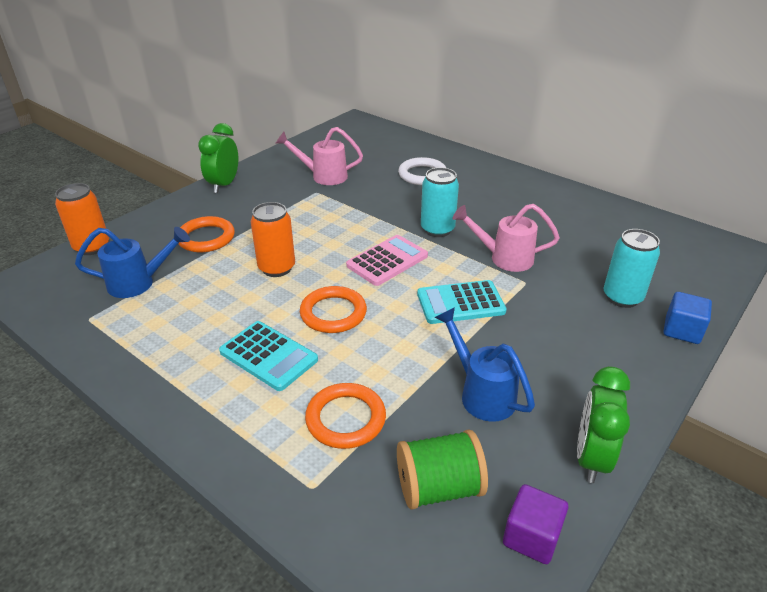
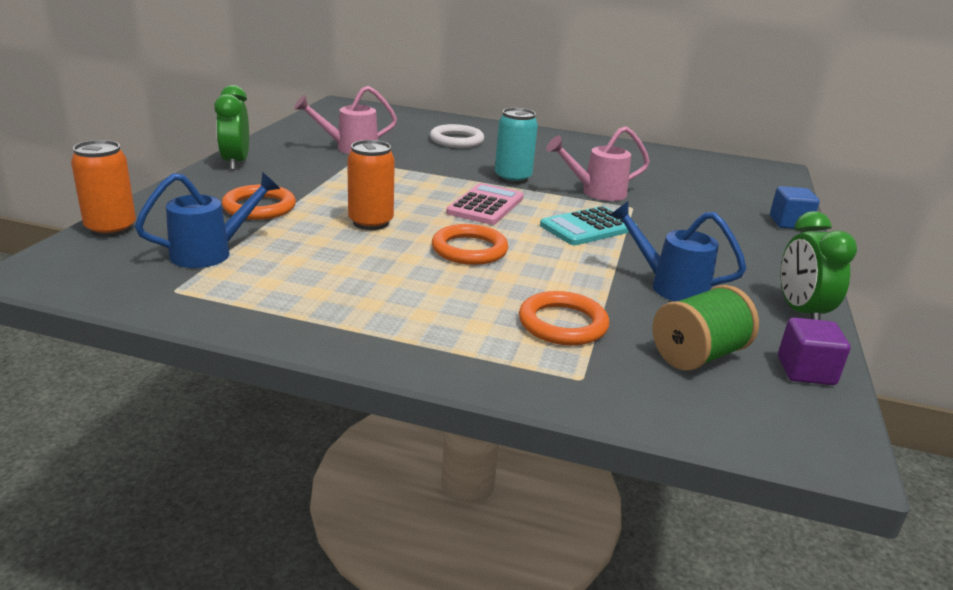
camera: 25 degrees left, 10 degrees down
(268, 356) = (433, 290): turquoise calculator -> none
(622, 297) = (723, 208): turquoise can -> none

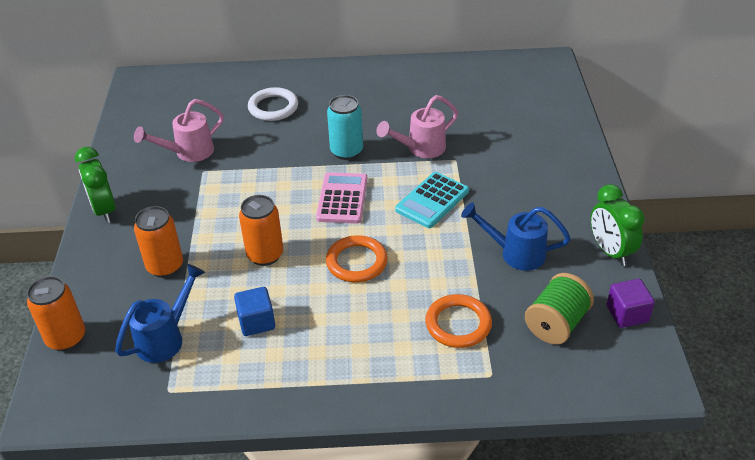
camera: 15 degrees left, 15 degrees up
(259, 207) = (165, 266): orange ring -> orange can
(789, 223) = (577, 140): blue cube -> blue cube (256, 322)

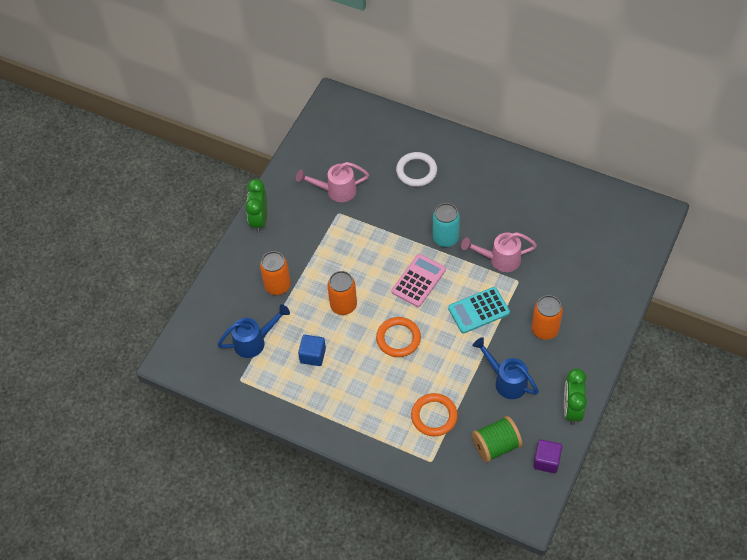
camera: 30 degrees right, 15 degrees up
(66, 338) = (198, 314): orange can -> orange can (544, 330)

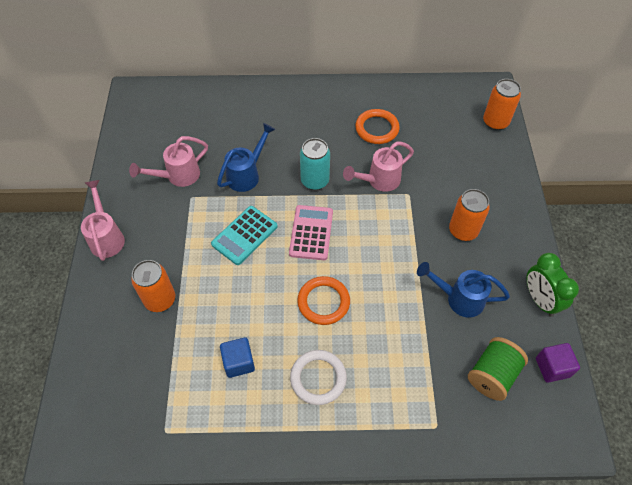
camera: 30 degrees left, 0 degrees up
(255, 341) = (162, 376): blue watering can -> blue watering can (247, 174)
(259, 220) = (106, 236): green clock -> pink watering can
(343, 305) = (245, 291): orange can -> orange can (495, 122)
(416, 171) = (251, 129): white ring -> white ring (318, 378)
(434, 416) = (409, 372): orange ring -> orange ring (377, 129)
(478, 310) = (388, 238): turquoise calculator -> turquoise calculator (244, 235)

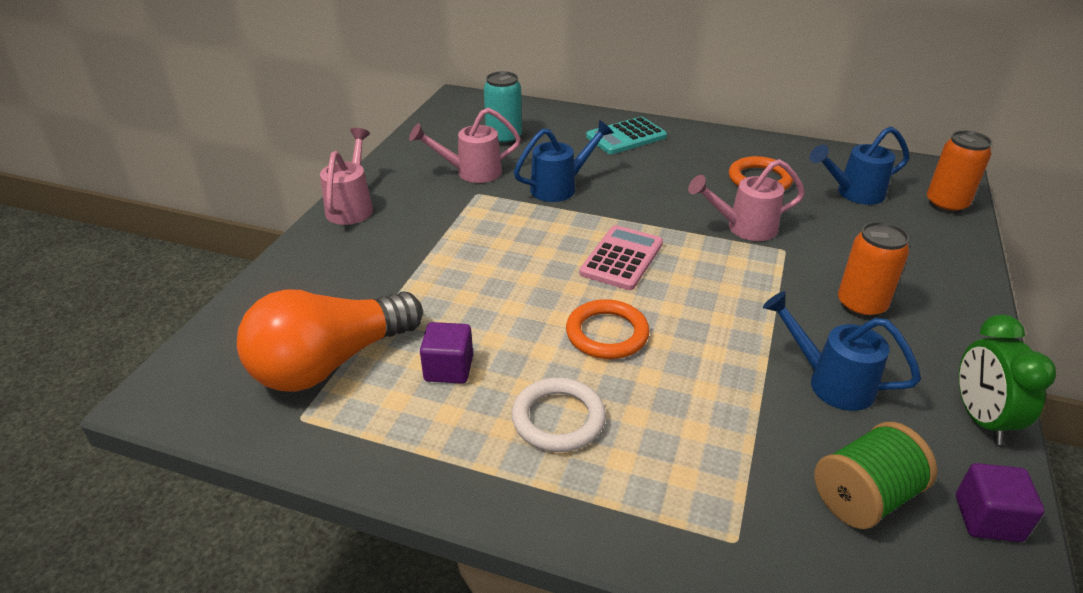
camera: 20 degrees right, 20 degrees down
(160, 300) = (380, 278): orange can -> none
(162, 383) = (330, 363): none -> orange light bulb
(239, 362) = (448, 368): blue cube -> purple cube
(244, 235) = (527, 241): turquoise calculator -> turquoise calculator (626, 137)
(315, 181) = (650, 210): turquoise can -> turquoise can (504, 138)
(438, 127) = (853, 194): none -> blue watering can

